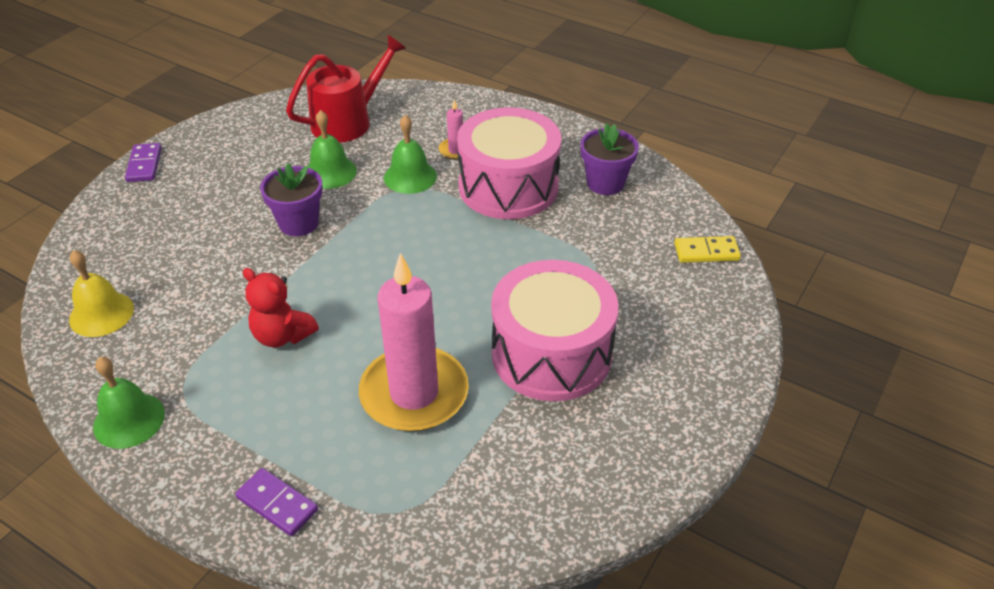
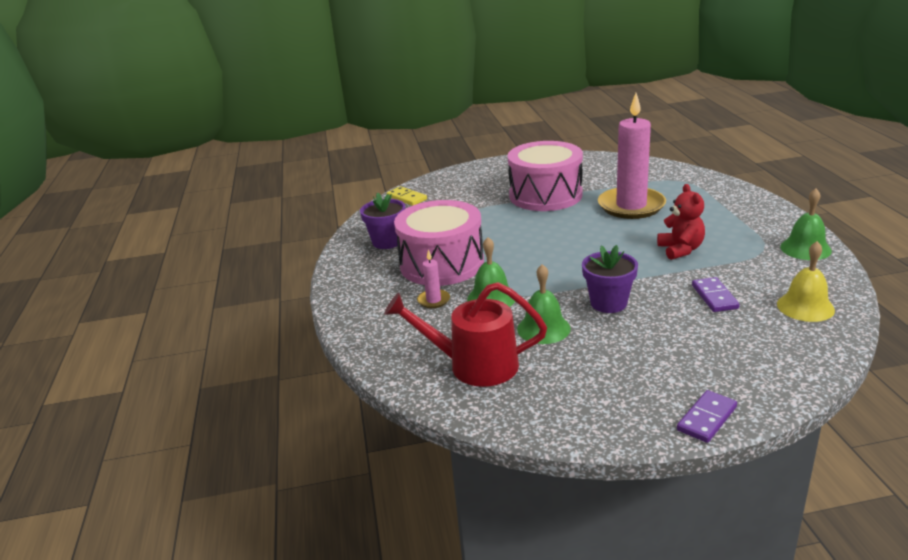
camera: 130 degrees left, 15 degrees down
(277, 504) = (737, 198): purple domino -> purple domino (714, 297)

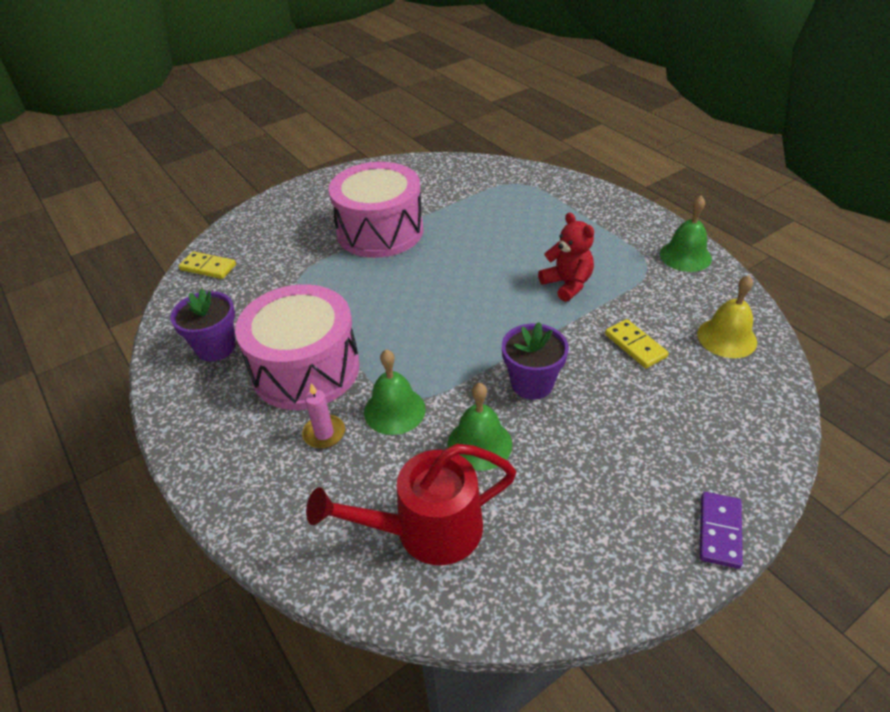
camera: 25 degrees left, 15 degrees up
(631, 206) = (483, 230): pink candle -> none
(714, 297) = (635, 345): purple domino -> yellow domino

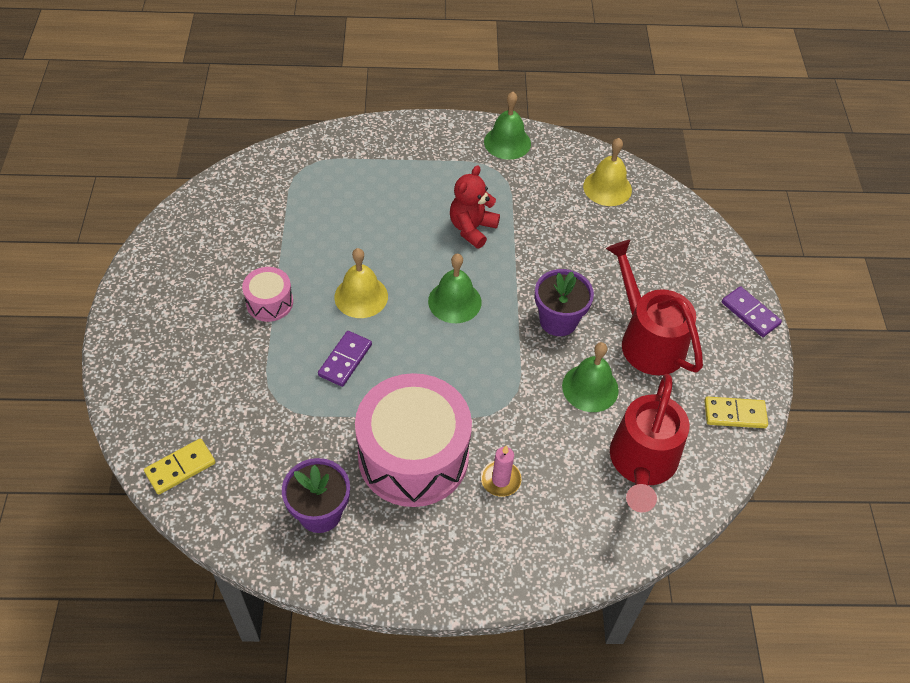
camera: 60 degrees left, 10 degrees up
(364, 289) = (345, 360): none -> purple domino
(380, 231) = (269, 302): pink drum -> pink drum, size x0.47
(394, 410) = (514, 420): green bell -> green bell (454, 301)
(431, 266) = (361, 296): none -> yellow bell
(567, 284) = (472, 228): red teddy bear -> red teddy bear turned 60 degrees counterclockwise
(582, 458) = (647, 339): none -> red watering can
(635, 345) = (572, 239): yellow domino -> yellow domino (735, 414)

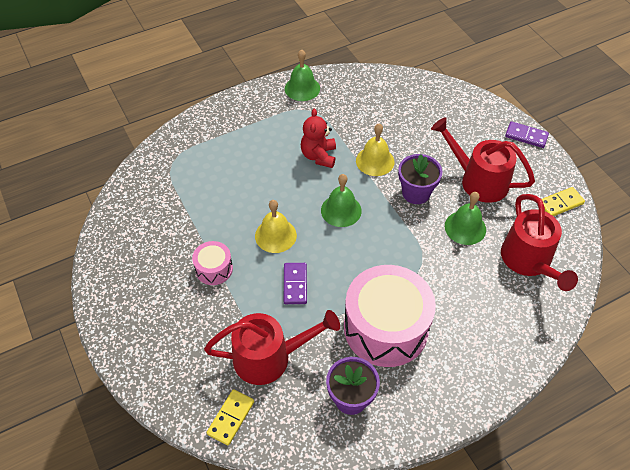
camera: 25 degrees left, 0 degrees up
(264, 425) = (270, 357): none -> red watering can
(500, 480) = (452, 315): pink candle -> none
(607, 188) = (387, 92): yellow bell -> yellow bell (375, 161)

